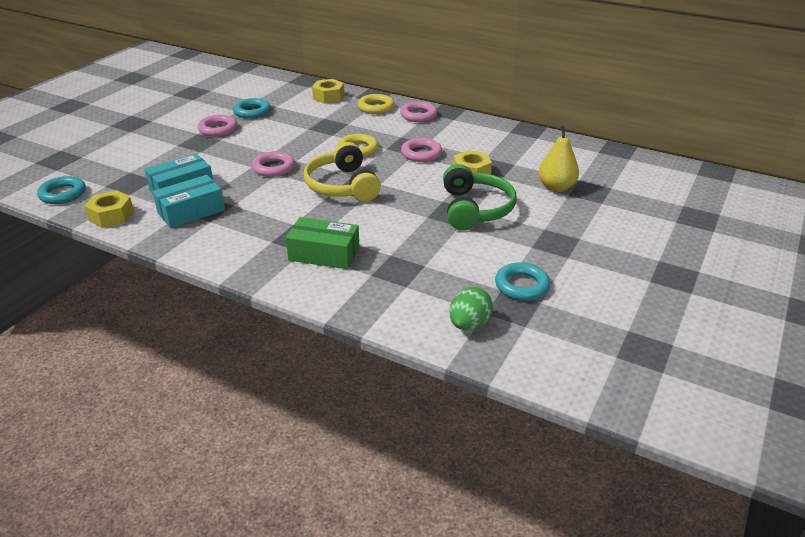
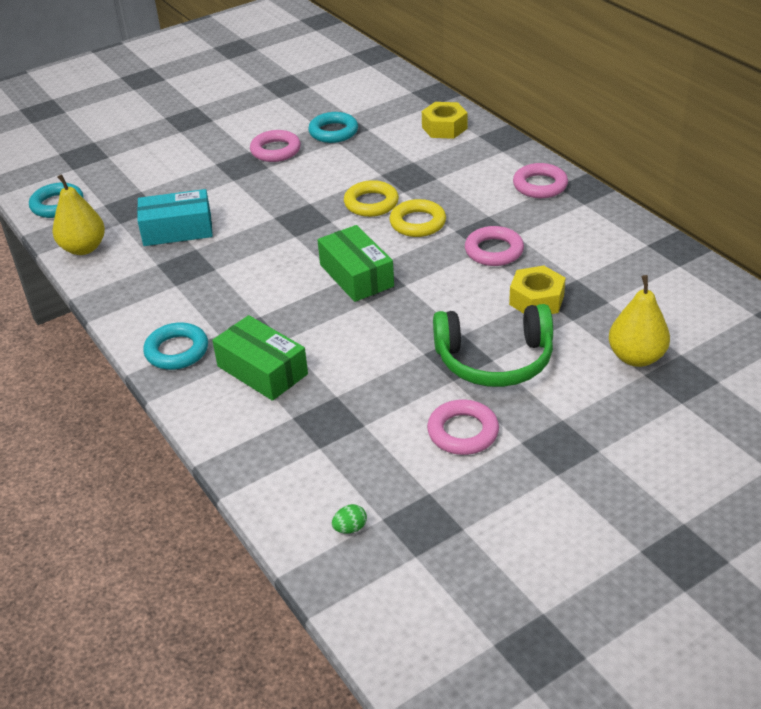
camera: 30 degrees right, 5 degrees up
(111, 216) = (83, 248): yellow nut -> yellow pear
(191, 211) = (165, 265): turquoise box -> none
(273, 168) = (297, 226): pink ring -> pink ring (463, 432)
(342, 186) = (356, 275): yellow headphones -> green box
(376, 107) = (492, 159): yellow ring -> yellow ring (371, 203)
(469, 324) = (350, 528): green egg -> green egg, size x0.52
(475, 209) = (494, 360): green headphones -> green headphones turned 60 degrees clockwise
(521, 285) = (459, 496): turquoise ring -> turquoise ring (177, 351)

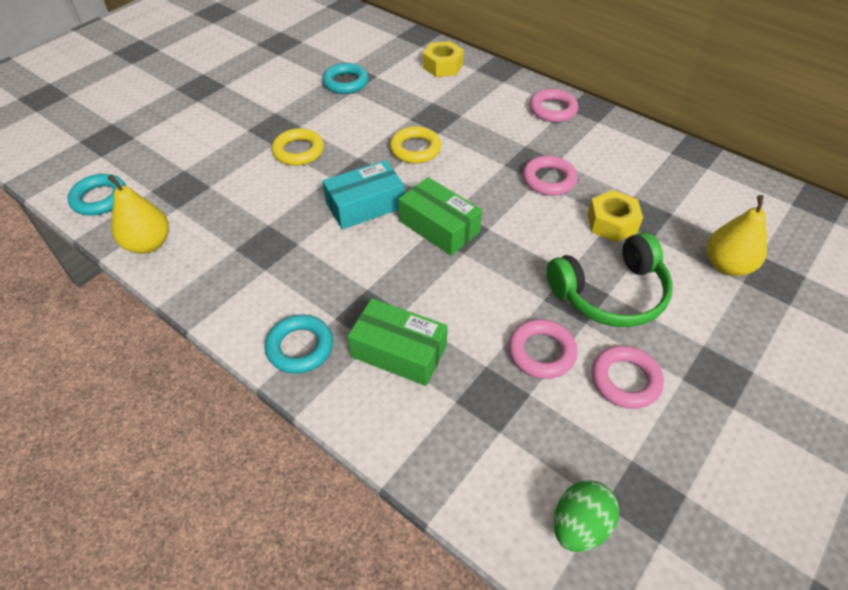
camera: 20 degrees left, 10 degrees up
(177, 230) = (240, 206): turquoise box -> turquoise box (365, 205)
(275, 150) = (300, 108): pink ring -> pink ring (541, 352)
(350, 528) = (579, 525): green egg -> green egg, size x1.93
(418, 223) = (467, 162): yellow ring -> yellow ring (298, 151)

